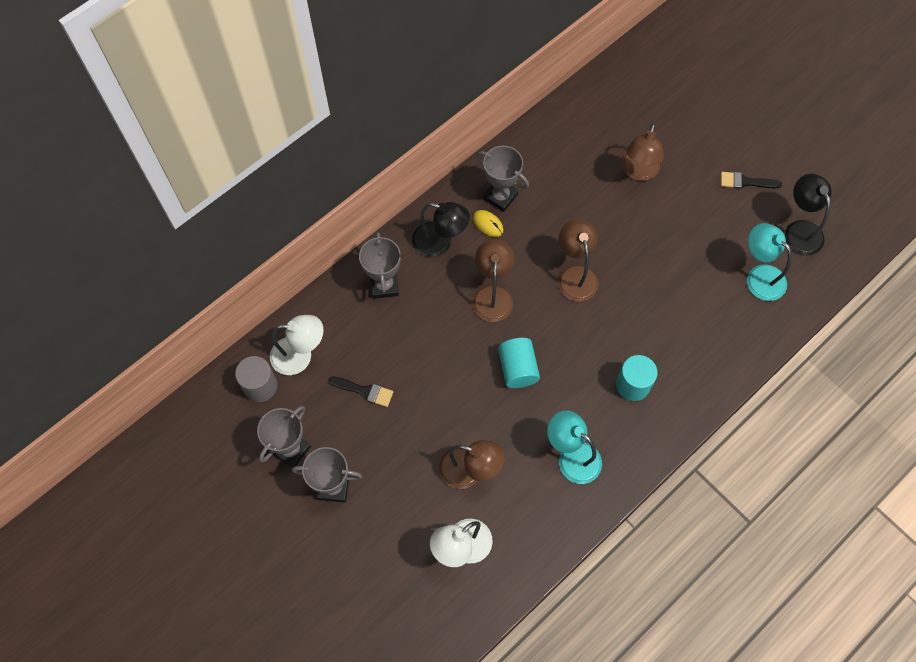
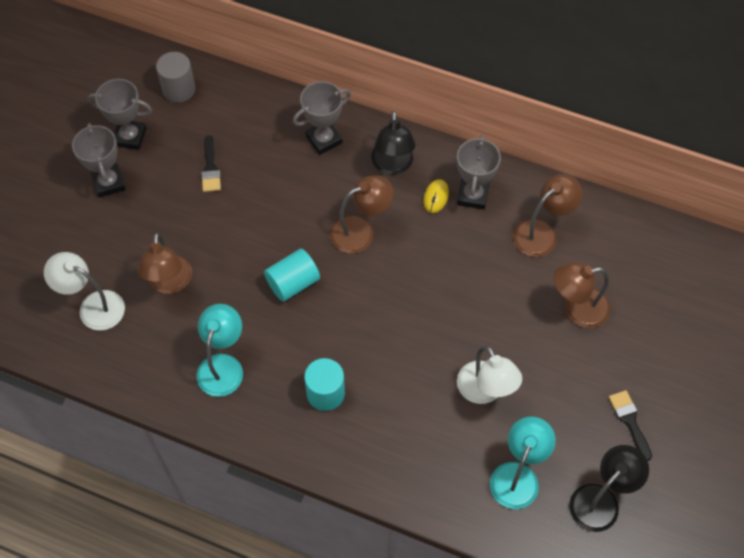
camera: 65 degrees right, 5 degrees down
(300, 355) = (221, 105): white lamp -> white lamp (485, 391)
(575, 275) = (421, 295): brown lamp -> brown lamp (542, 233)

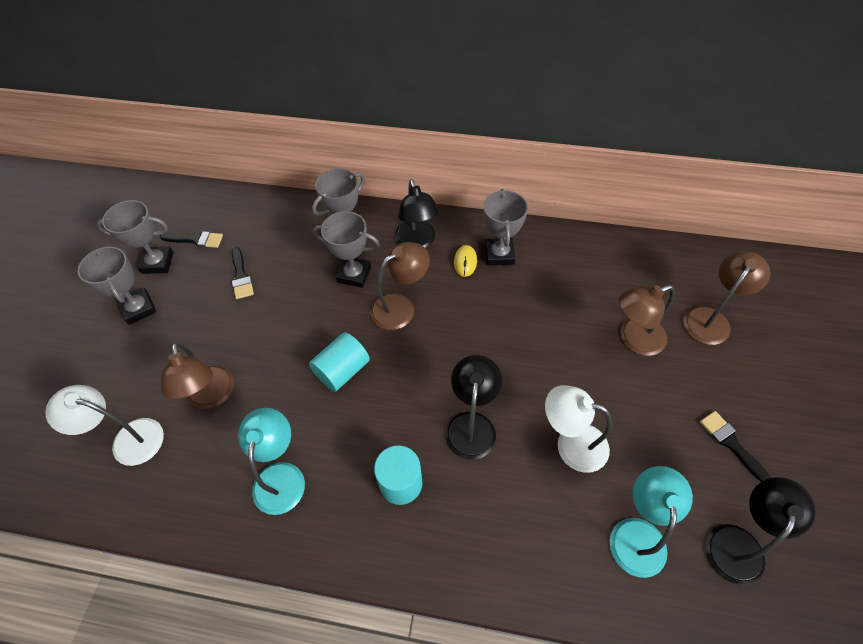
camera: 10 degrees left, 5 degrees down
(170, 118) = (196, 240): none -> black brush
(179, 89) = (202, 213): grey cylinder -> none
(322, 188) = (354, 274): none -> grey trophy
(400, 356) = (472, 424): none -> black lamp
(485, 391) = (571, 443): white lamp -> white lamp turned 150 degrees clockwise
(542, 233) = (574, 275): brown lamp -> brown lamp (710, 318)

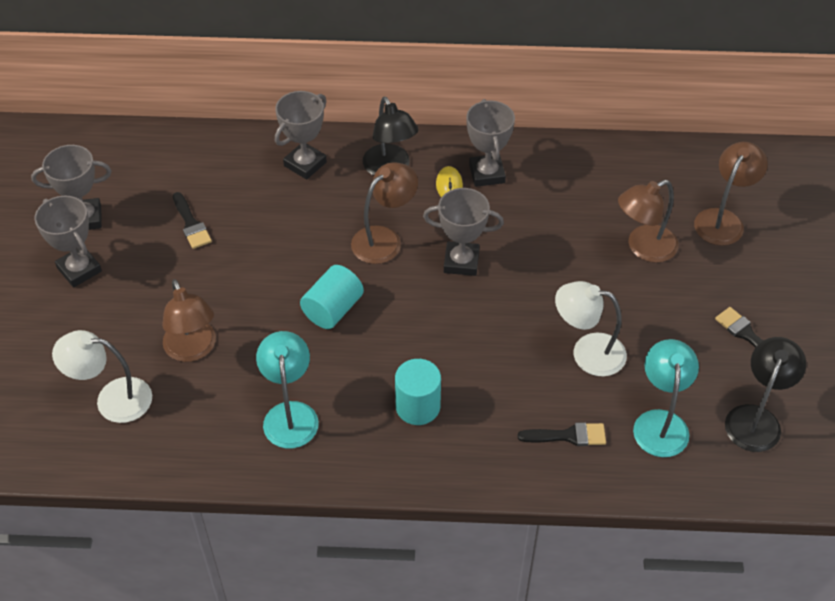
camera: 10 degrees left, 5 degrees down
(196, 240) = (124, 189): black brush -> black brush (568, 436)
(354, 274) = (323, 210): grey trophy -> grey trophy (461, 262)
(472, 424) = (482, 346): black lamp -> none

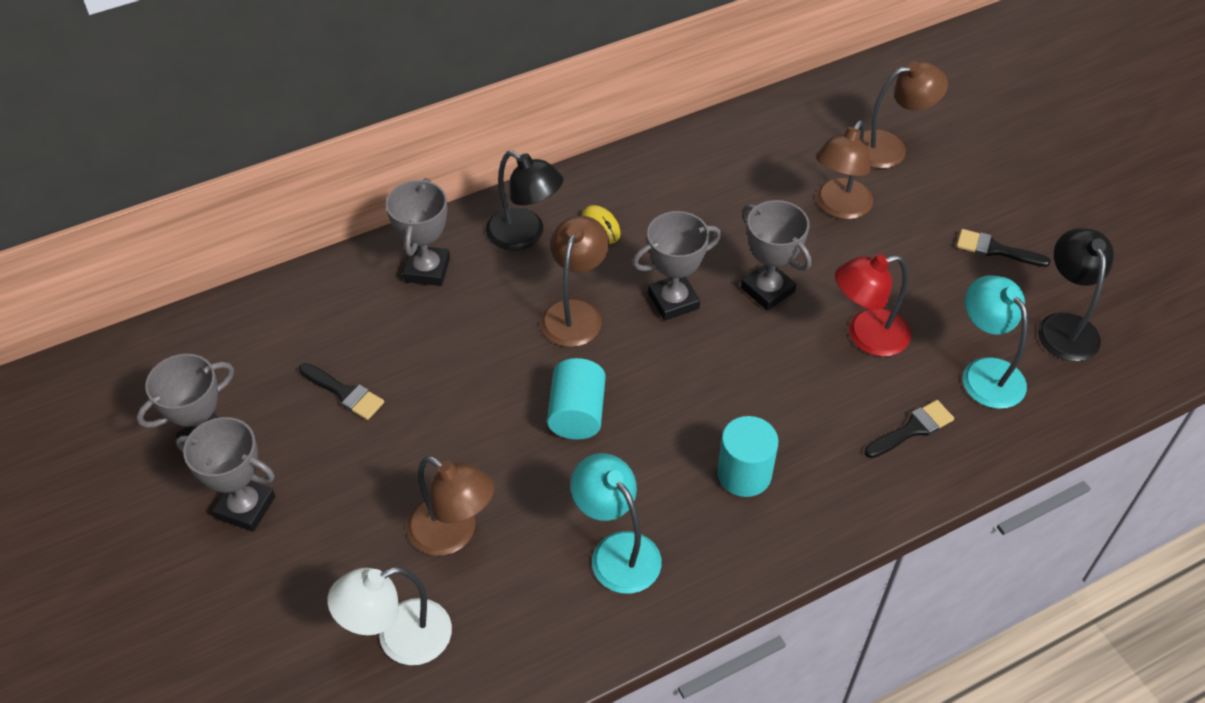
camera: 30 degrees left, 0 degrees up
(487, 174) = (630, 198): grey trophy -> grey trophy (767, 290)
(587, 352) = (866, 336): white lamp -> red lamp
(723, 220) = (890, 148): brown lamp -> brown lamp turned 75 degrees clockwise

